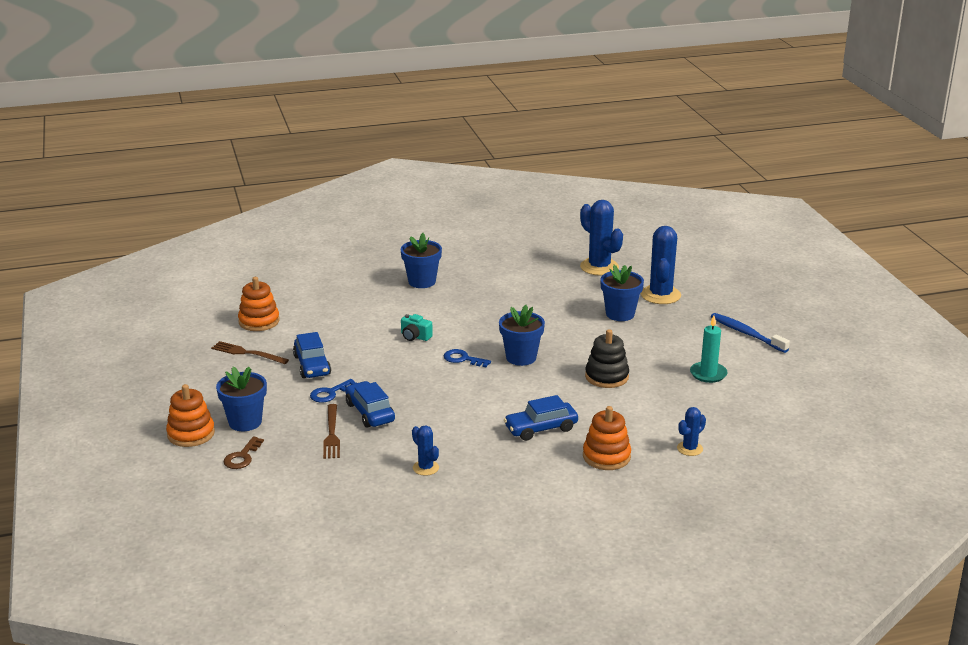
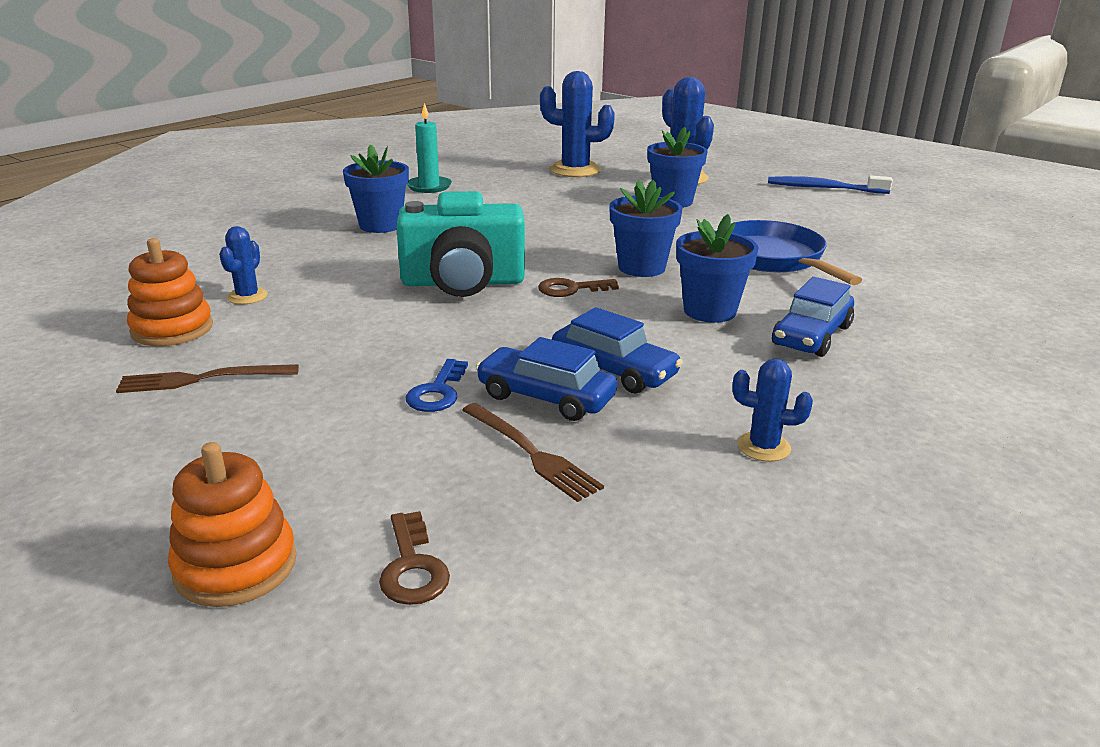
camera: 35 degrees left, 0 degrees up
(245, 422) = (335, 495): blue flower pot -> blue flower pot (709, 311)
(312, 365) = (350, 362): blue car -> blue car (613, 370)
(415, 336) = (463, 282): turquoise camera -> turquoise camera, size x2.36
(463, 359) = (571, 289): blue key -> brown key
(606, 377) = (773, 259): black stacking toy -> blue pan
(606, 456) = (945, 341): orange stacking toy -> none
(689, 449) = (1002, 301): blue cactus -> blue cactus (247, 296)
(708, 374) = (864, 228): turquoise candle -> turquoise candle (429, 187)

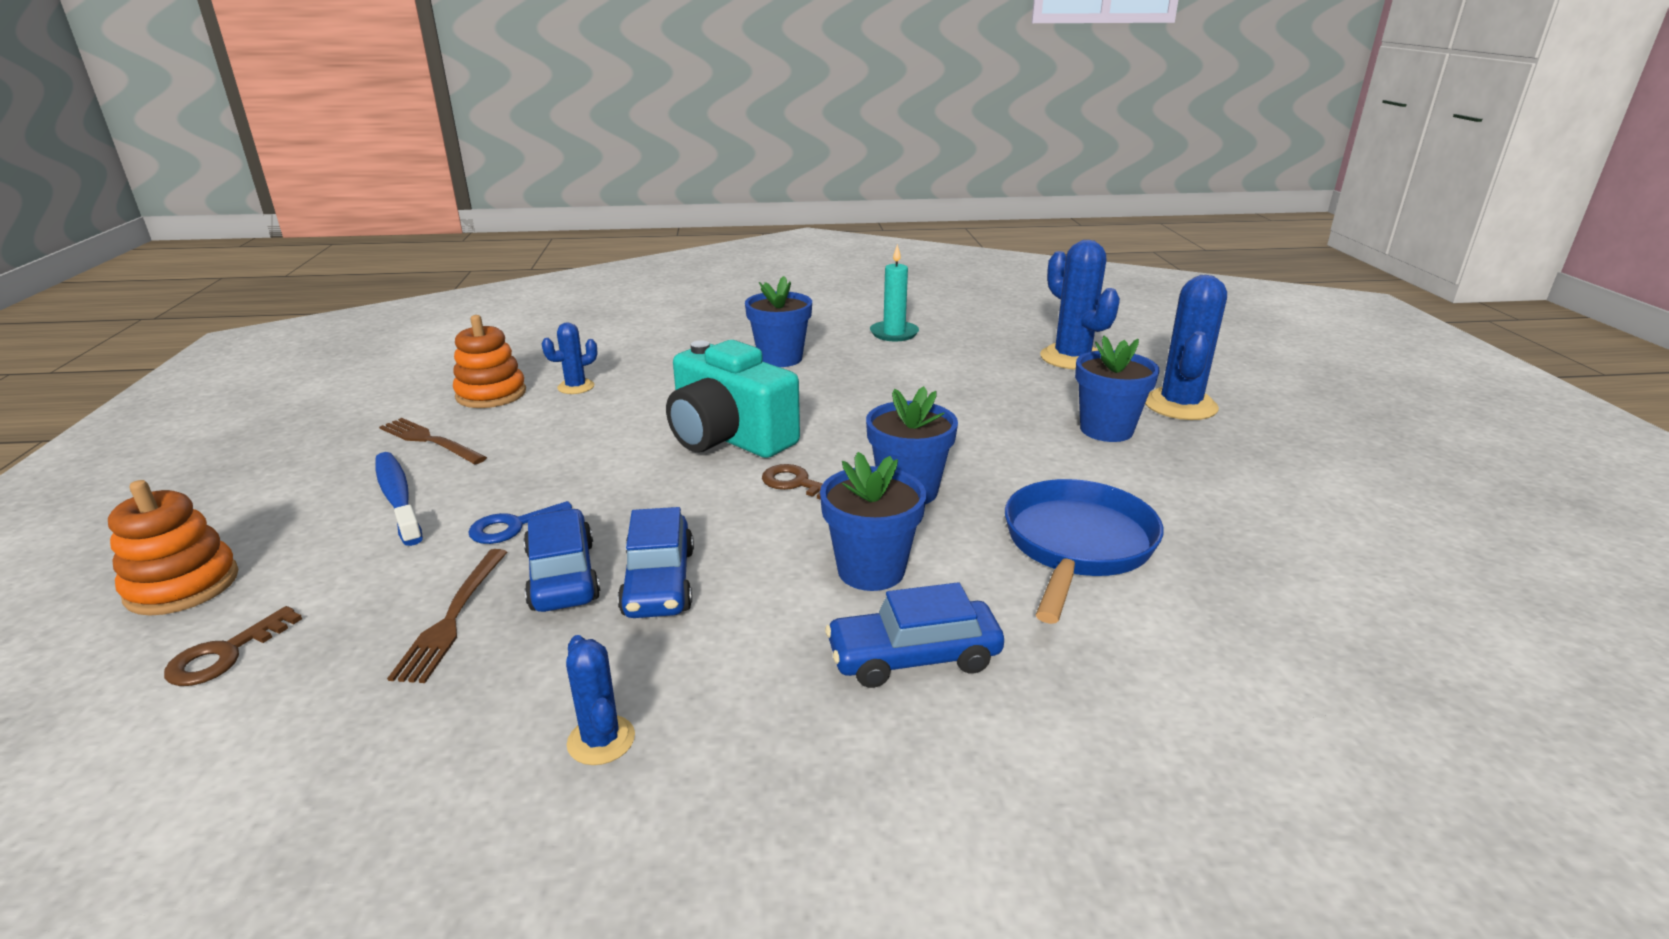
camera: 45 degrees right, 0 degrees up
(824, 188) = (1364, 485): blue toothbrush -> blue toothbrush (398, 498)

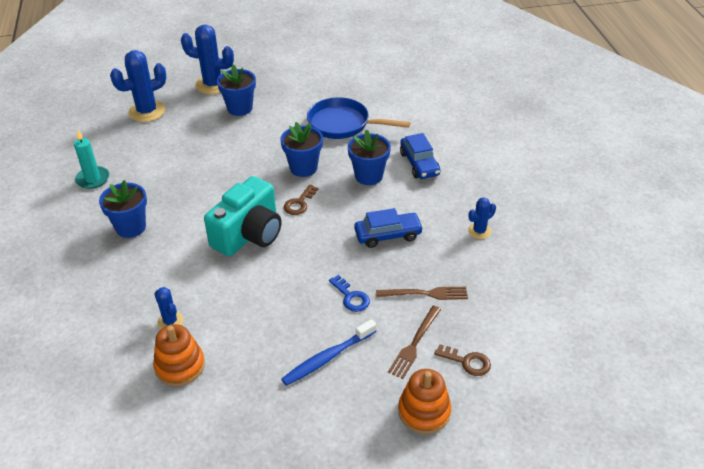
camera: 95 degrees left, 15 degrees up
(430, 441) = (254, 372): brown fork -> brown fork (414, 344)
(563, 575) = (389, 267): blue car -> none

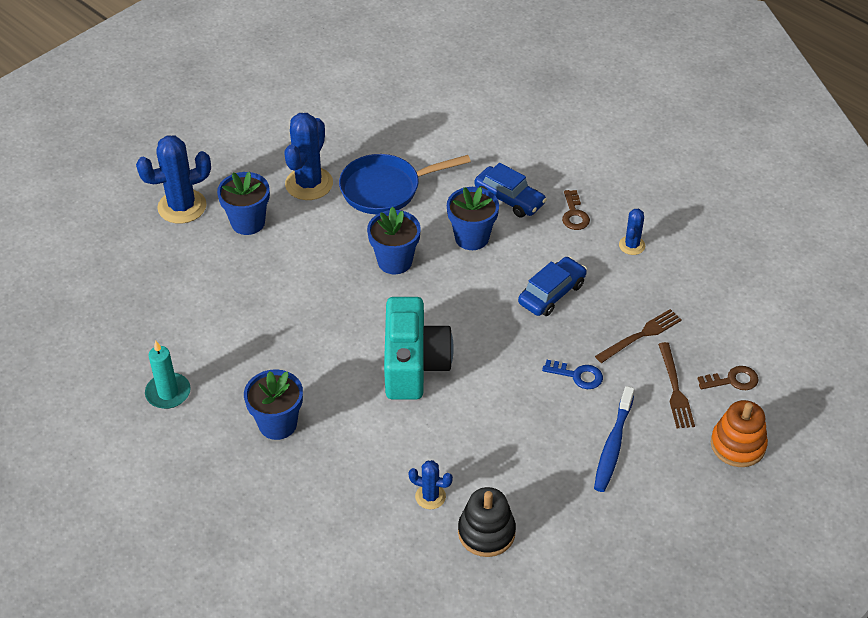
camera: 35 degrees left, 5 degrees up
(147, 111) = (138, 279): blue cactus -> blue cactus (309, 184)
(180, 366) = (486, 532): orange stacking toy -> black stacking toy
(299, 203) = (431, 304): brown key -> brown key (574, 214)

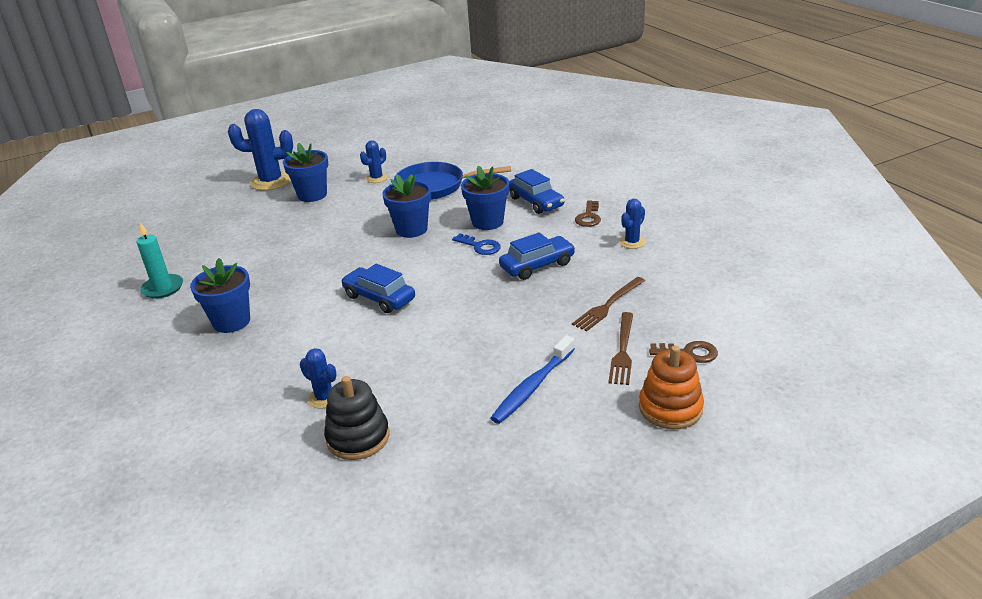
camera: 20 degrees right, 15 degrees down
(309, 184) = (376, 178): blue cactus -> blue cactus, size x0.53
(414, 364) = (379, 298): turquoise camera -> blue car
(578, 375) = (528, 326): blue key -> blue key (480, 246)
(641, 335) = (608, 305): brown fork -> brown fork turned 150 degrees clockwise

